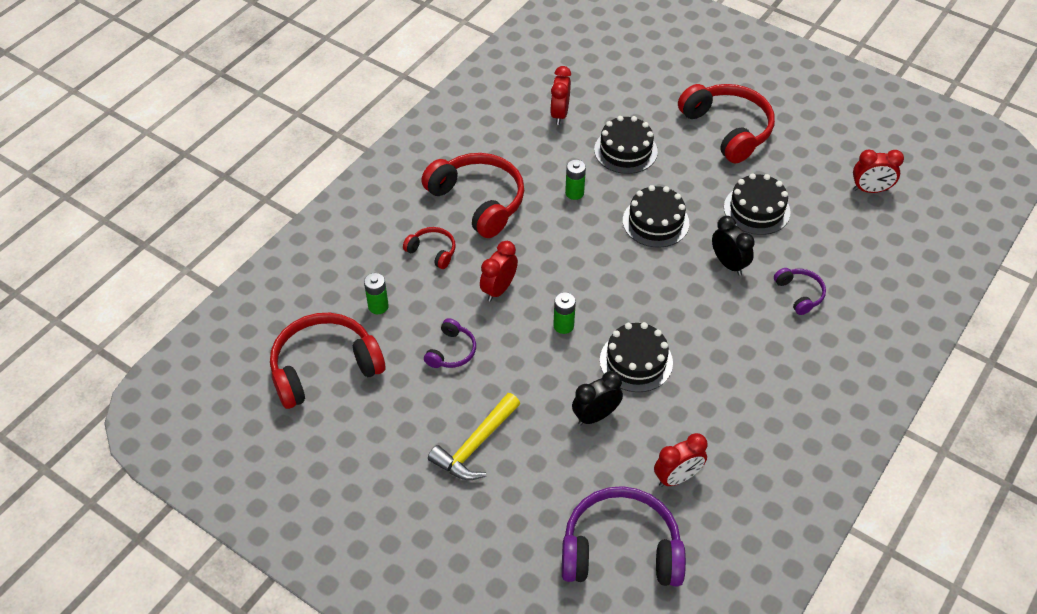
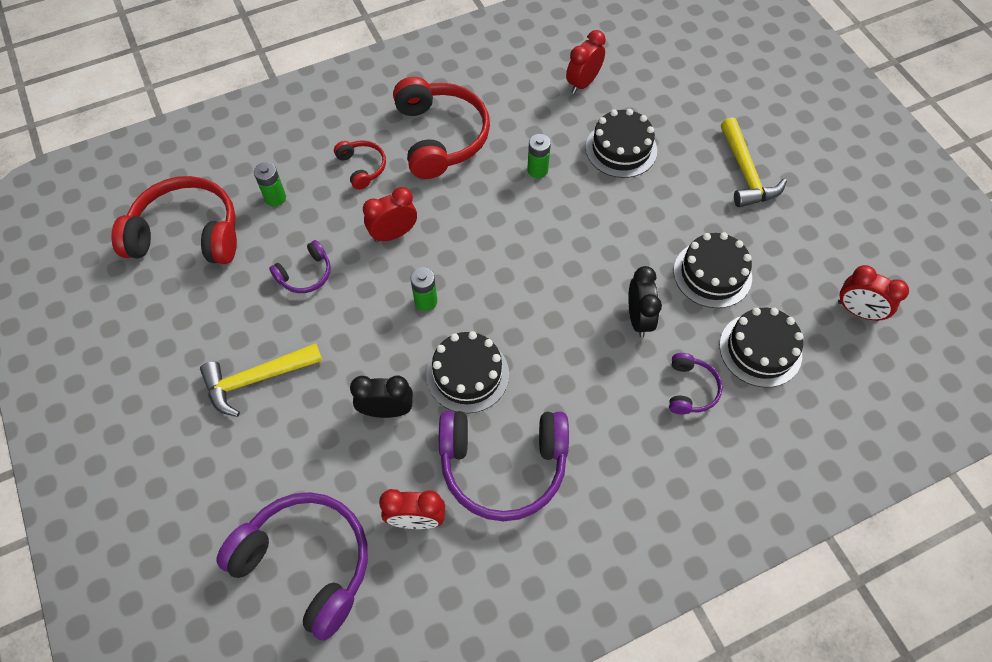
camera: 30 degrees right, 10 degrees up
(655, 222) = (596, 237): black cake -> black cake (760, 350)
(710, 410) = (503, 466): none -> purple headphones
(728, 129) = (745, 173): red headphones -> yellow hammer

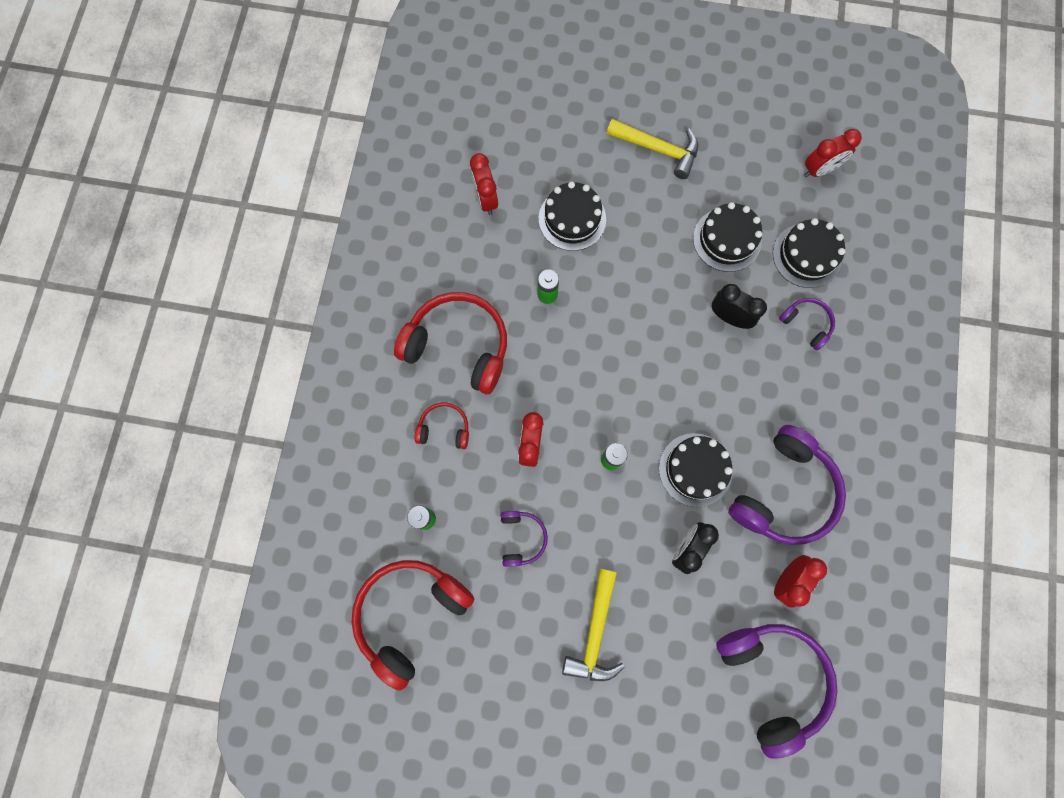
camera: 55 degrees left, 15 degrees up
(307, 563) = (772, 678): purple headphones -> purple headphones turned 90 degrees clockwise

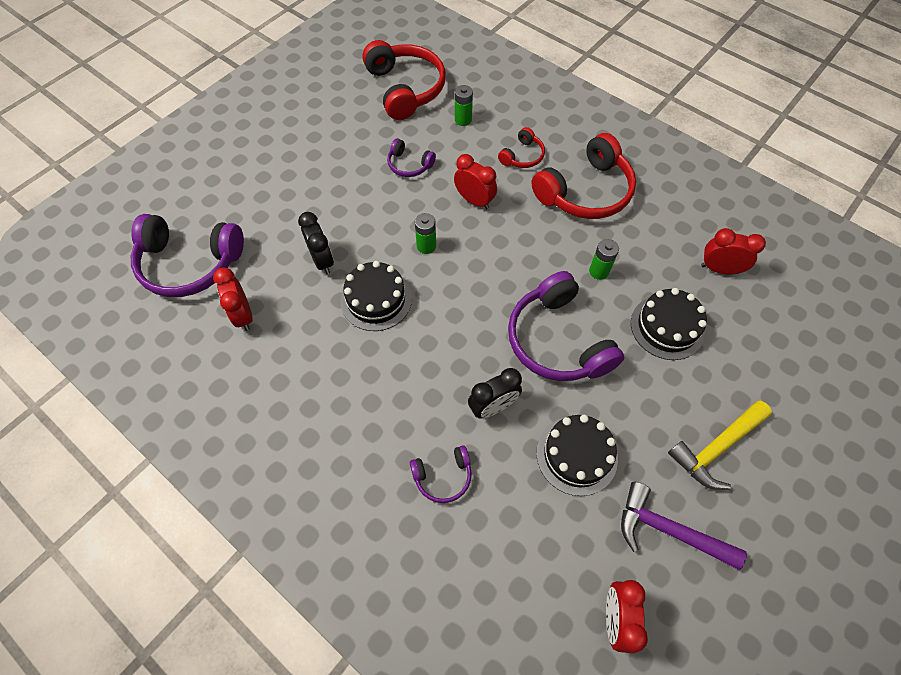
camera: 120 degrees right, 15 degrees down
(595, 632) = (313, 176): yellow hammer -> none
(740, 159) = (668, 530): none -> purple hammer
(784, 492) = (308, 355): purple headphones -> purple headphones (557, 340)
(806, 255) = (516, 528): black cake -> none

